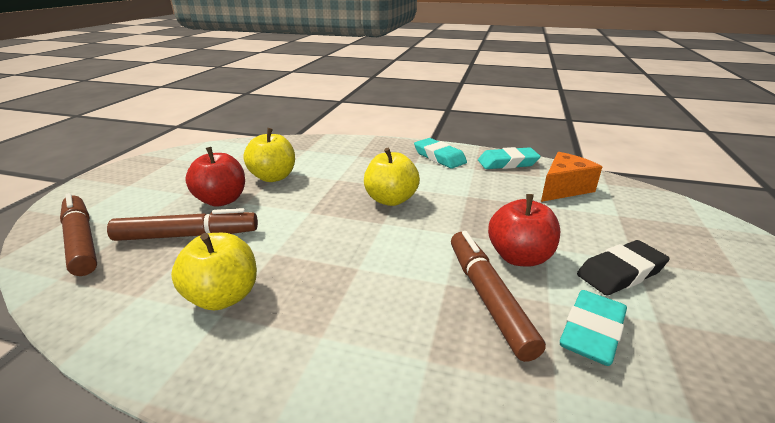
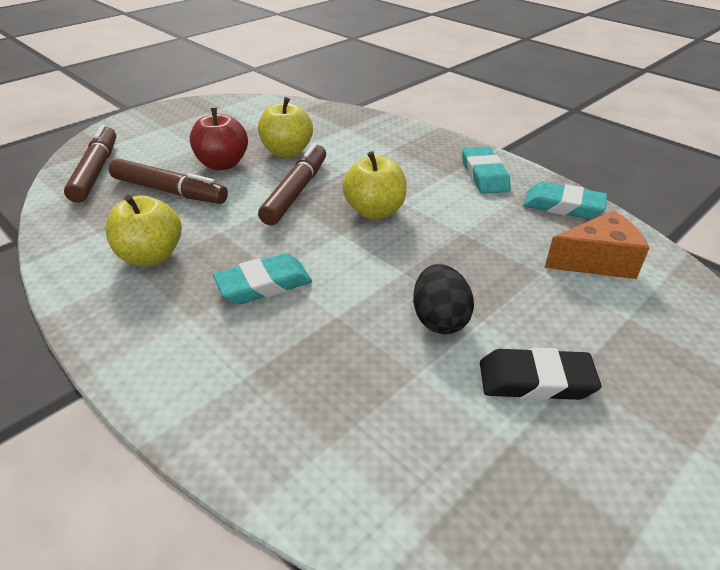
camera: 30 degrees right, 10 degrees up
(488, 297) = (360, 345): brown marker -> brown marker (296, 192)
(519, 257) = (439, 319): red apple -> black egg
(592, 332) = (423, 420): turquoise eraser -> turquoise eraser (264, 284)

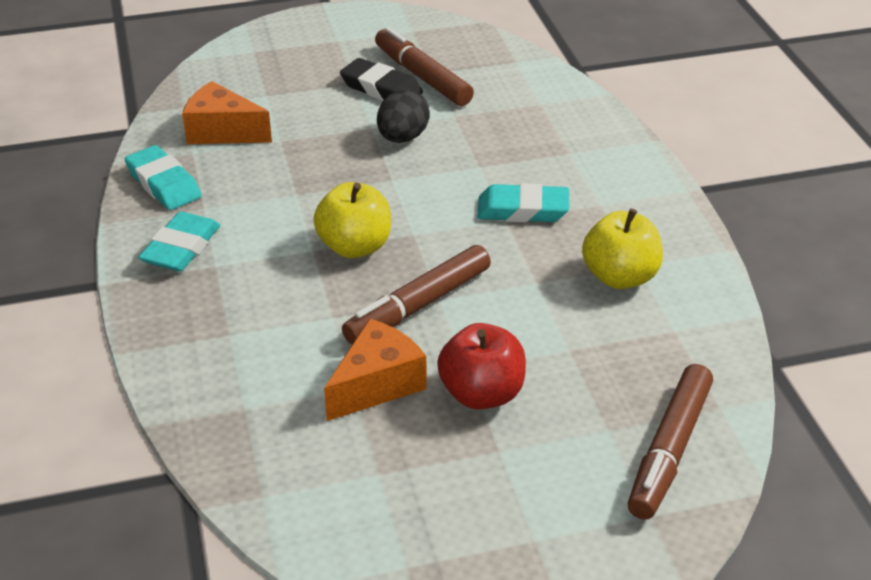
camera: 150 degrees left, 0 degrees up
(169, 191) = (574, 366): brown marker -> brown marker (422, 76)
(287, 152) = (377, 385): yellow apple -> orange cheese

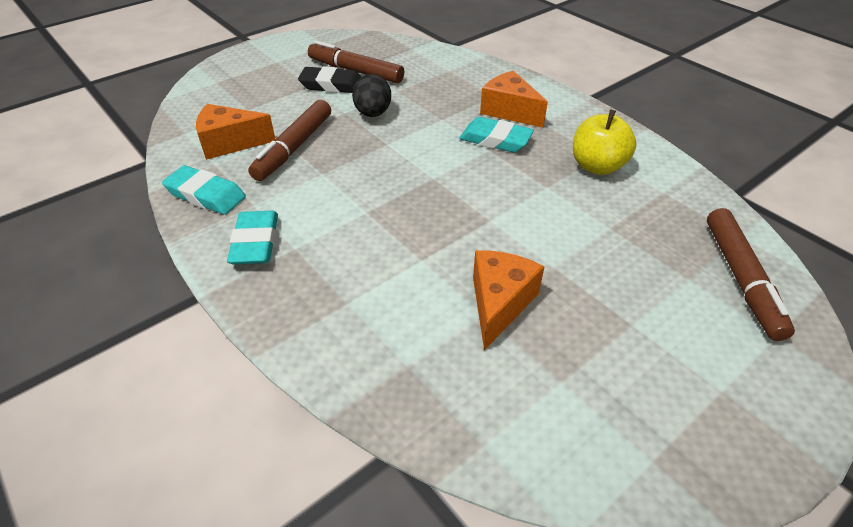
camera: 25 degrees left, 5 degrees up
(355, 246) = (397, 199): yellow apple -> none
(418, 305) = (479, 229): brown marker -> brown marker (294, 147)
(482, 394) = (581, 282): red apple -> none
(523, 210) = (495, 140): turquoise eraser -> turquoise eraser turned 45 degrees clockwise
(571, 178) = (509, 111): none -> orange cheese

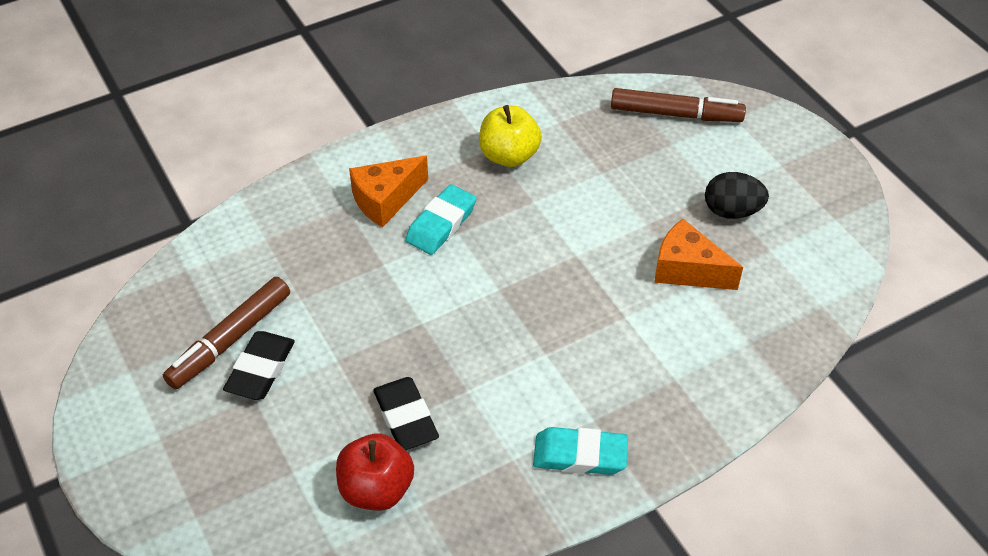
camera: 80 degrees left, 5 degrees up
(205, 195) = (485, 509): turquoise eraser -> none
(230, 143) = (376, 489): orange cheese -> red apple
(294, 147) = (406, 417): brown marker -> black eraser
(373, 113) = (350, 330): black egg -> black egg (732, 211)

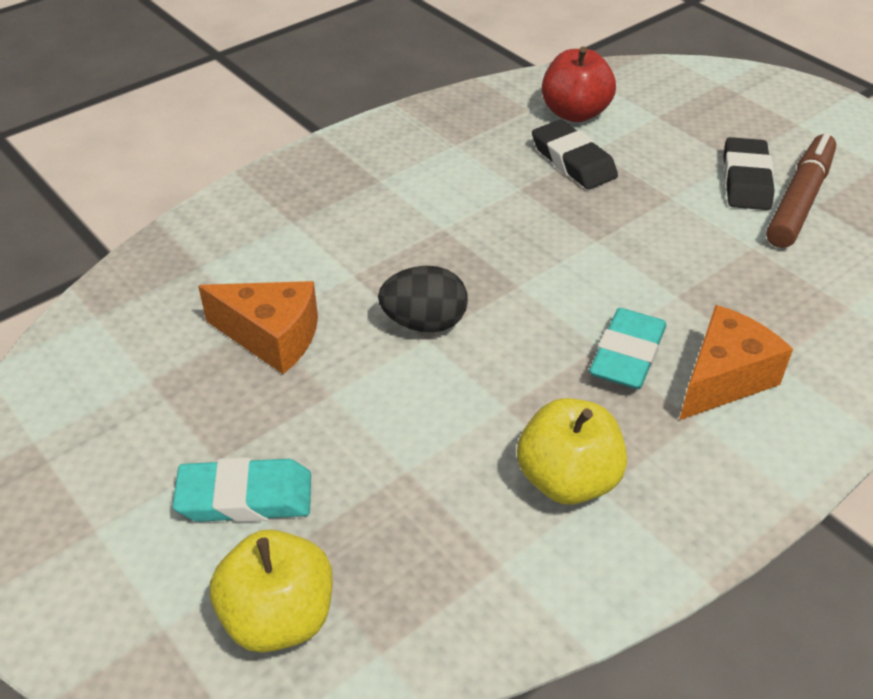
camera: 170 degrees right, 5 degrees down
(580, 455) = (390, 153): turquoise eraser -> turquoise eraser (245, 497)
(675, 114) = (279, 617): brown marker -> yellow apple
(732, 211) = (197, 431): black egg -> black egg (424, 323)

